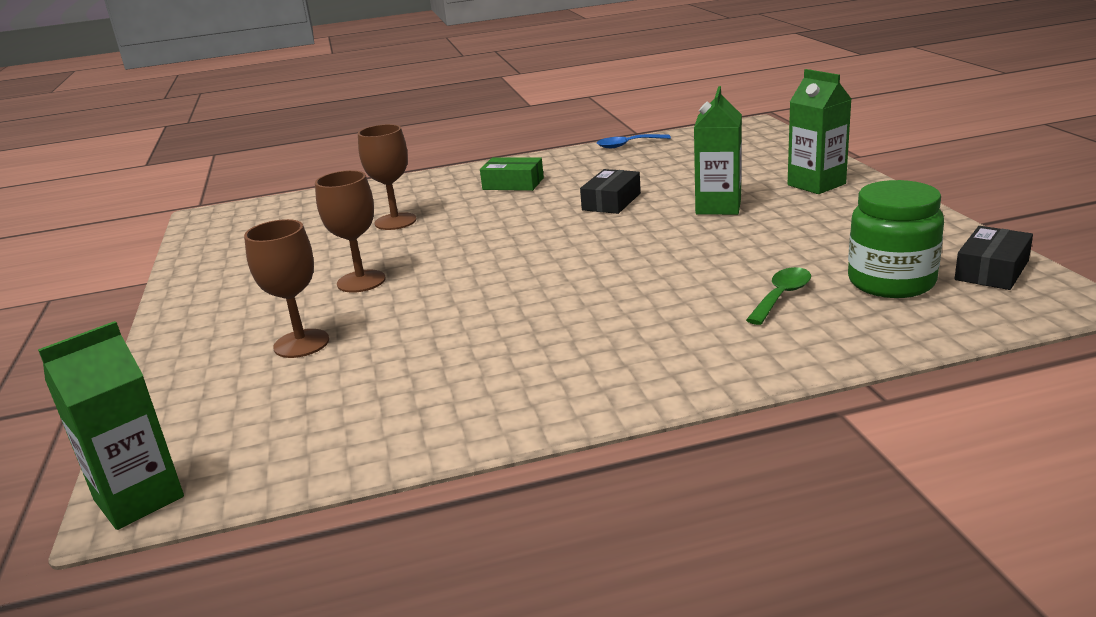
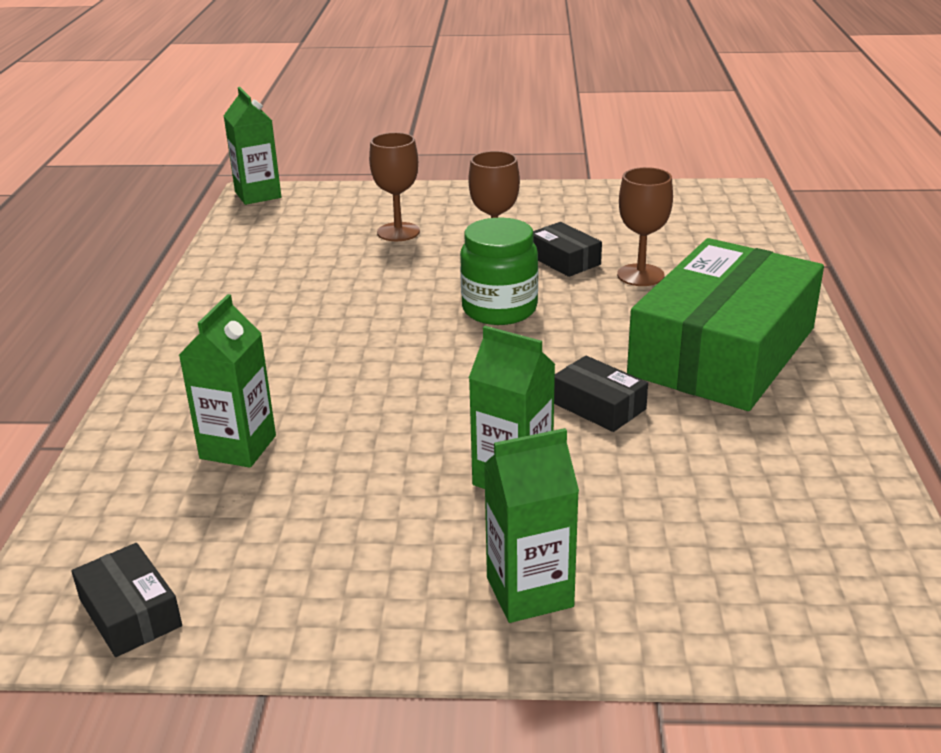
camera: 105 degrees right, 5 degrees up
(369, 252) = (564, 260): none -> black box
(513, 184) = (722, 351): green box -> green box, size x2.49
(627, 145) = (859, 469): blue spoon -> none
(781, 296) = (238, 447): green spoon -> green carton
(891, 282) = (188, 525): green jar -> green jar (499, 309)

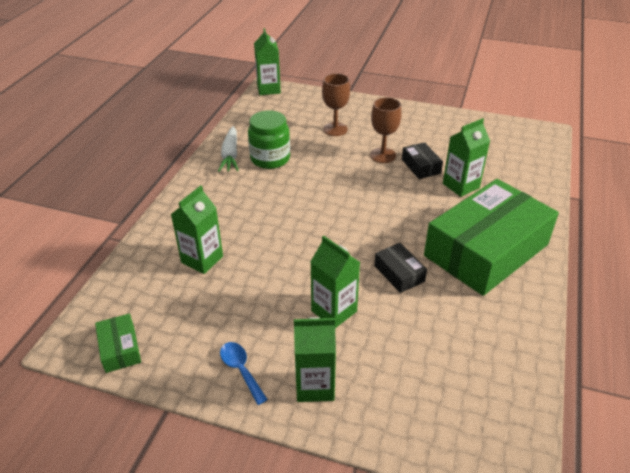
camera: 15 degrees right, 10 degrees up
(130, 612) = (120, 348): black box -> green box
(227, 292) = (230, 155): none -> white carrot
(383, 597) = (241, 370): none -> blue spoon
(499, 309) = (370, 195): green jar -> green jar (270, 159)
(640, 275) = (461, 186): brown goblet -> green carton

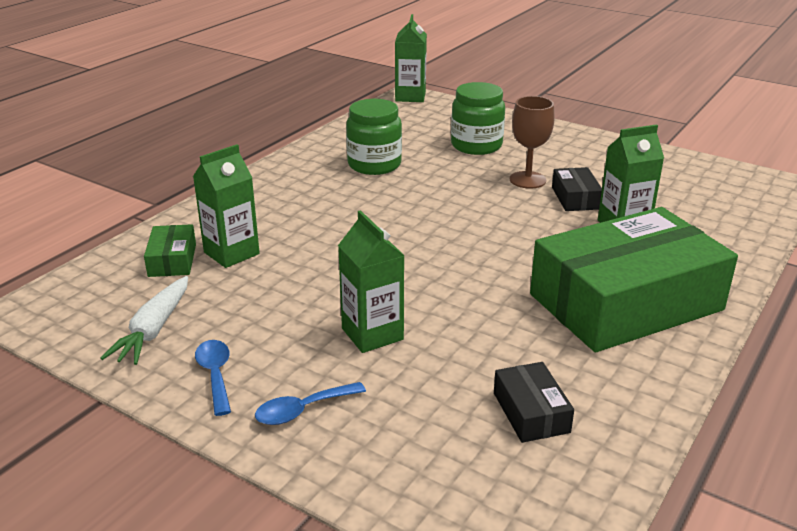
camera: 15 degrees right, 10 degrees down
(120, 348) = (81, 326): green box -> green box (172, 260)
(230, 155) = (325, 155): white carrot -> white carrot (153, 330)
(315, 386) = (302, 410): green carton -> blue spoon
(335, 129) = (476, 145): brown goblet -> green jar
(399, 273) = (484, 308): black box -> black box (531, 412)

